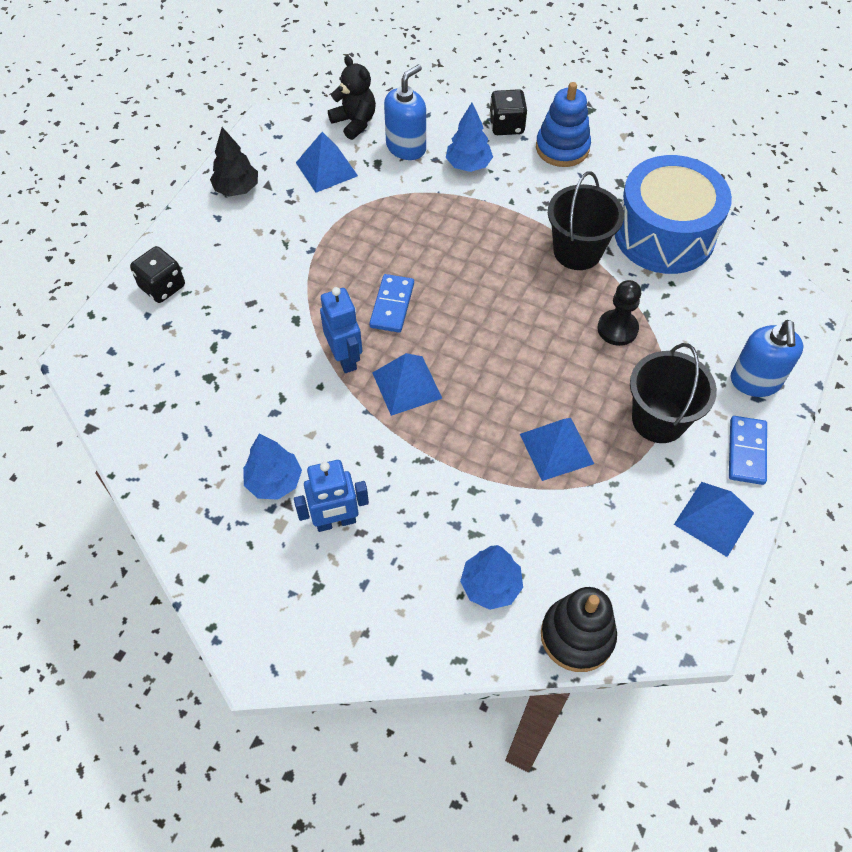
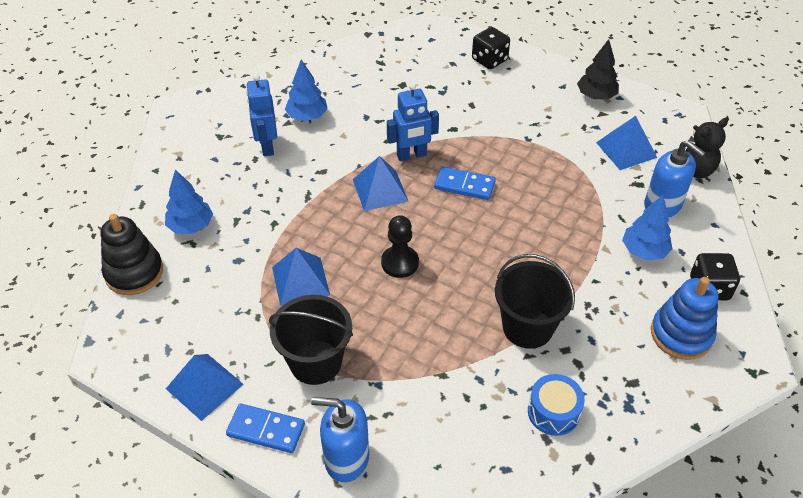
camera: 95 degrees right, 10 degrees down
(617, 329) = (425, 346): black pawn -> black pawn (400, 263)
(664, 234) = (553, 412): blue drum -> blue drum, size x0.45

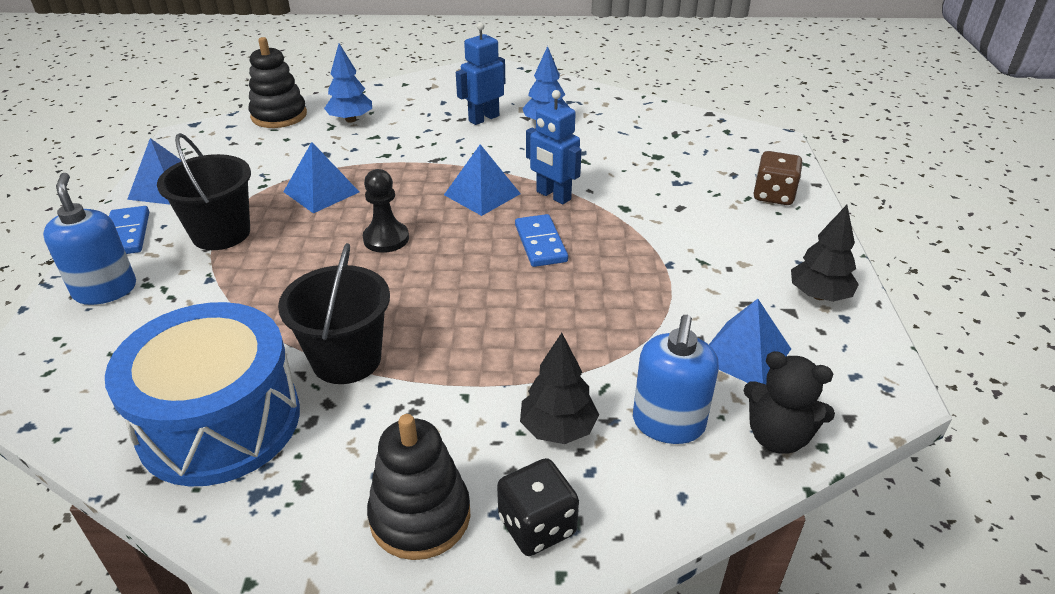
camera: 60 degrees right, 10 degrees down
(489, 60) = (773, 195): black dice -> brown dice
(553, 412) = (220, 422): blue drum -> blue drum, size x2.21
(644, 251) = (558, 429): blue tree -> black tree
(681, 334) = (420, 516): blue stacking toy -> black stacking toy

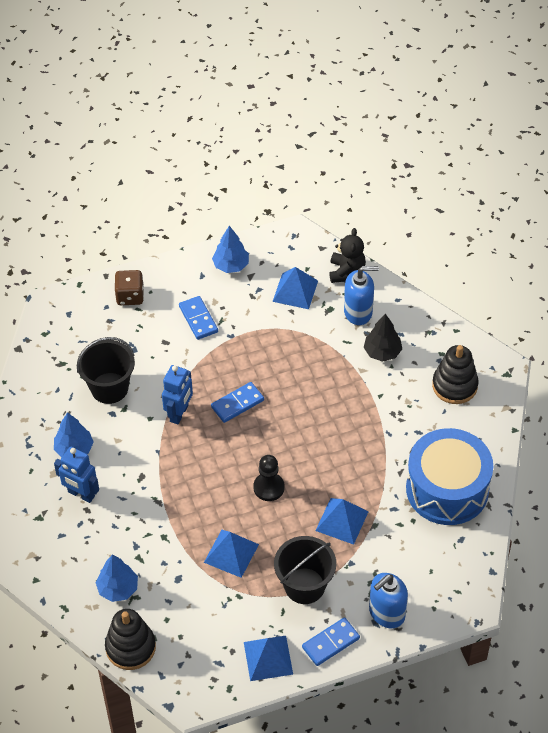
camera: 110 degrees left, 15 degrees up
(346, 359) = (380, 457): black bucket -> black bucket (109, 388)
(482, 194) = (194, 454): blue pyramid -> blue pyramid (342, 521)
(537, 526) = (438, 344): black dice -> none
(712, 241) = (198, 319): none -> blue domino
(819, 295) = (231, 265): black tree -> blue tree

